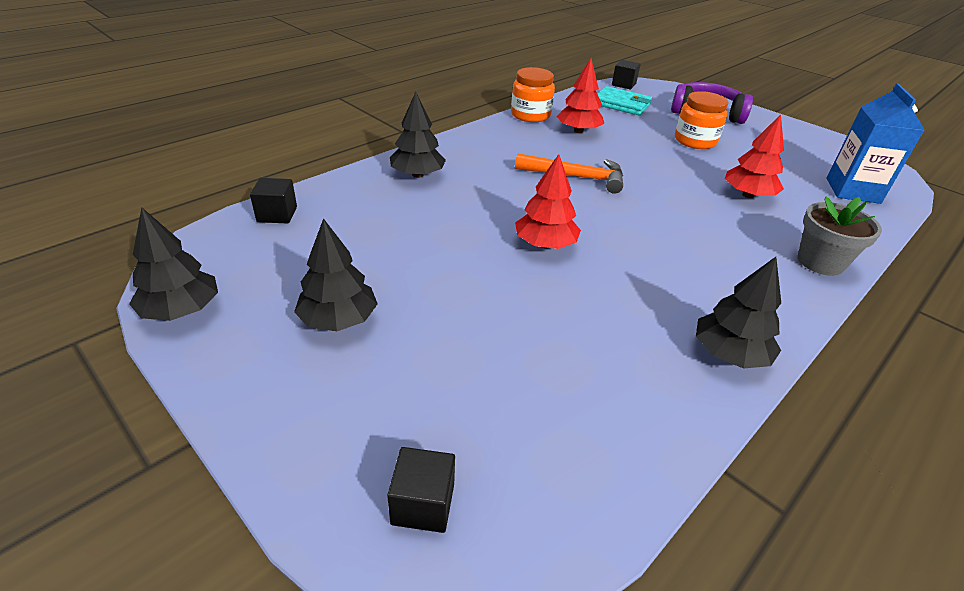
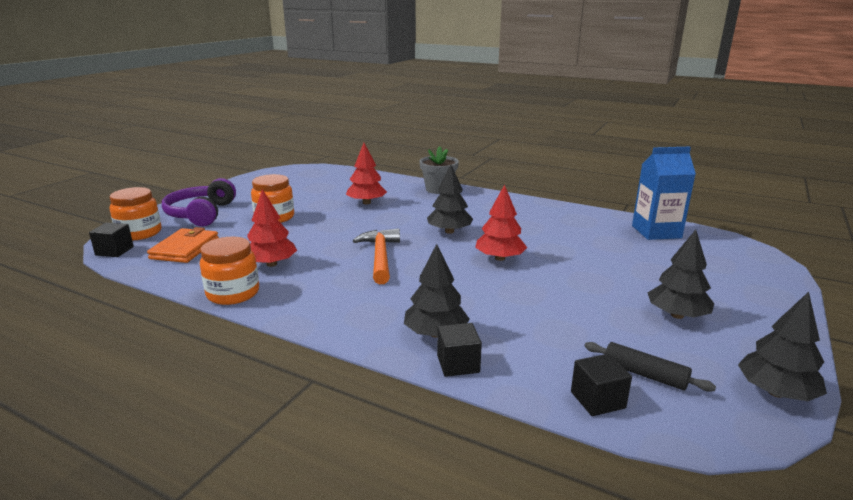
camera: 105 degrees left, 15 degrees down
(278, 248) = (644, 374): none -> black rolling pin
(423, 504) = (740, 262): black cube -> black cube (458, 364)
(621, 104) = (185, 249): turquoise wallet -> orange wallet
(659, 91) = (139, 233): none -> orange jar
(729, 354) = (549, 209): black tree -> black tree (449, 231)
(852, 190) = (338, 178): blue carton -> blue carton (656, 232)

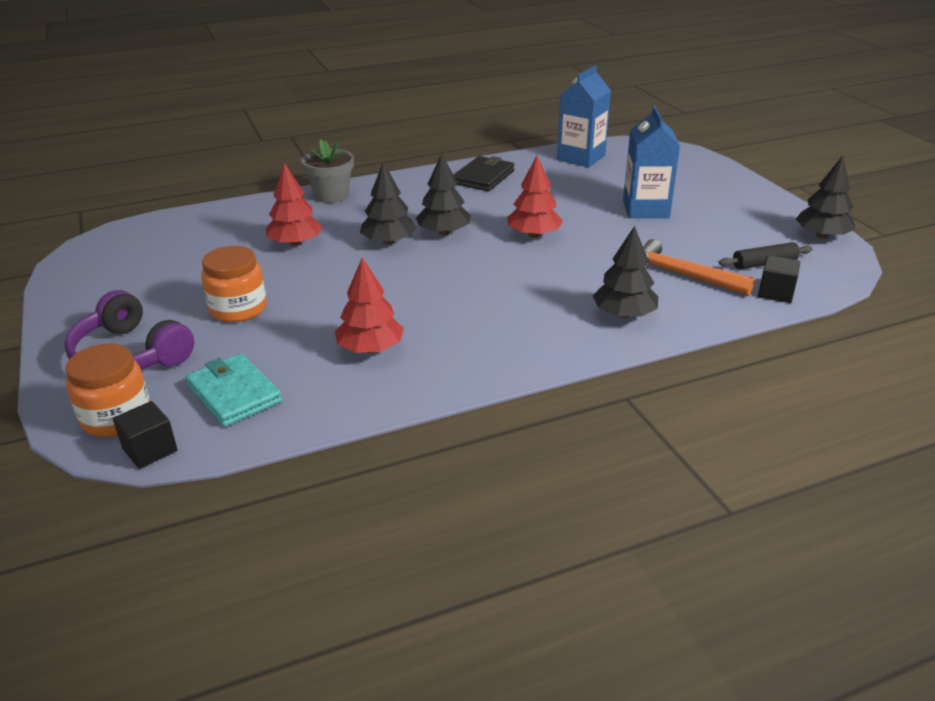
camera: 50 degrees left, 10 degrees up
(185, 249) = (234, 394): orange wallet -> turquoise wallet
(233, 293) = (410, 392): orange jar -> none
(380, 257) = (446, 286): orange hammer -> orange hammer (682, 275)
(458, 364) = (679, 323): black cube -> none
(550, 215) = (483, 177): none -> black wallet
(628, 284) = (645, 209): none -> blue carton
(677, 315) = (708, 216): black tree -> black tree (389, 242)

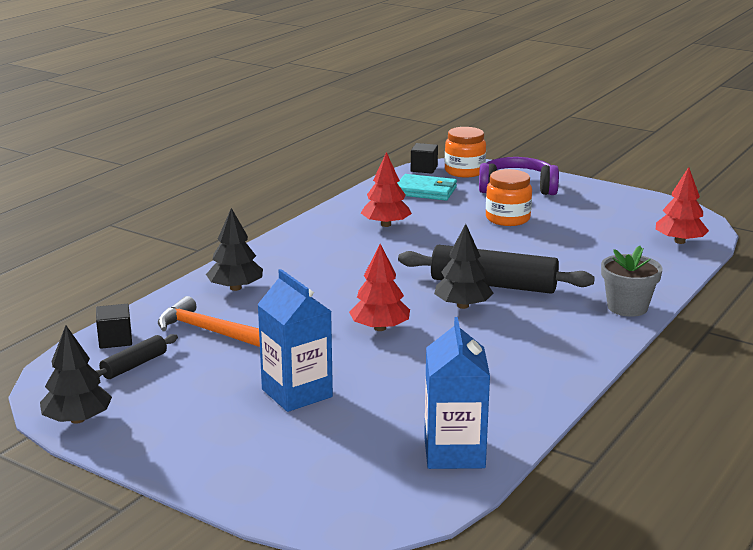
camera: 145 degrees right, 10 degrees down
(295, 243) = (562, 262): red tree -> red tree (679, 241)
(389, 242) = (493, 284): black tree -> black rolling pin
(483, 177) = (524, 378): black wallet -> none
(682, 275) = (208, 331): orange hammer -> orange hammer turned 150 degrees counterclockwise

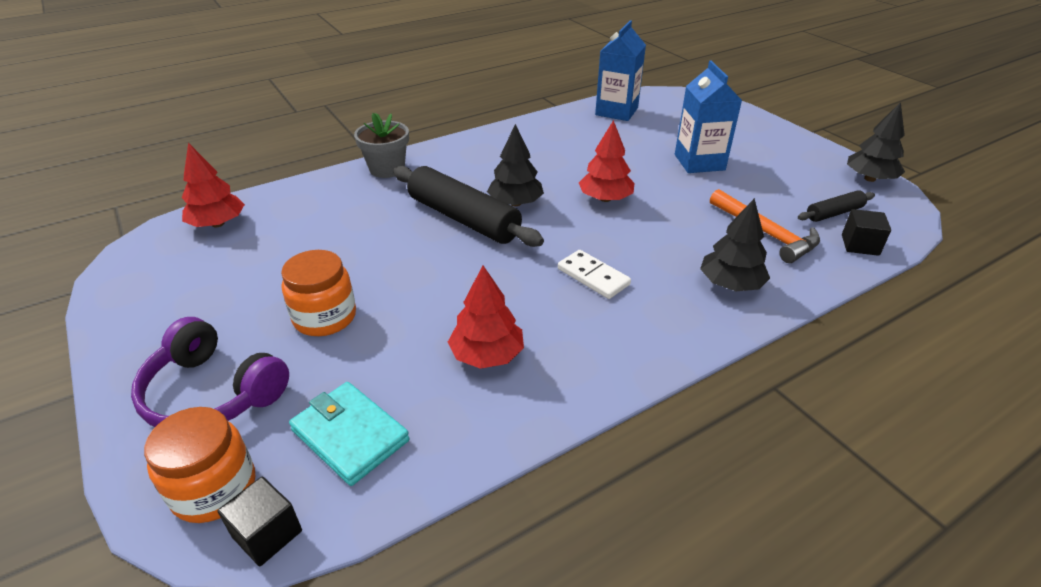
camera: 155 degrees left, 15 degrees up
(347, 271) = (593, 276): none -> white domino

